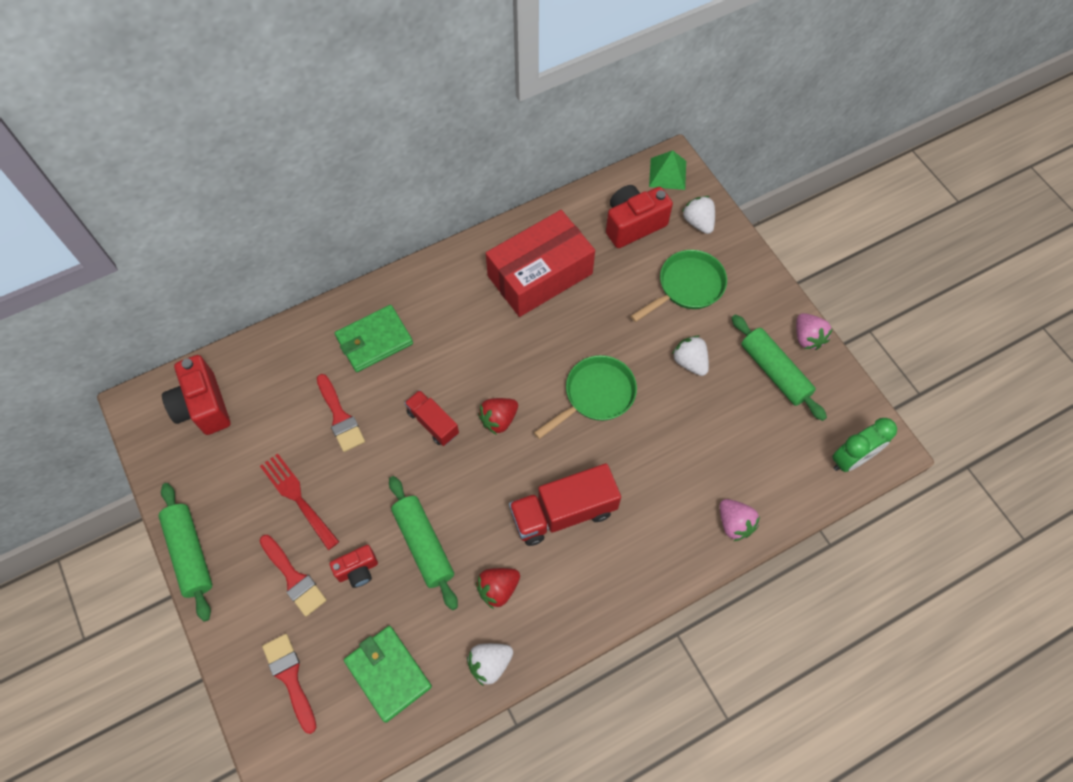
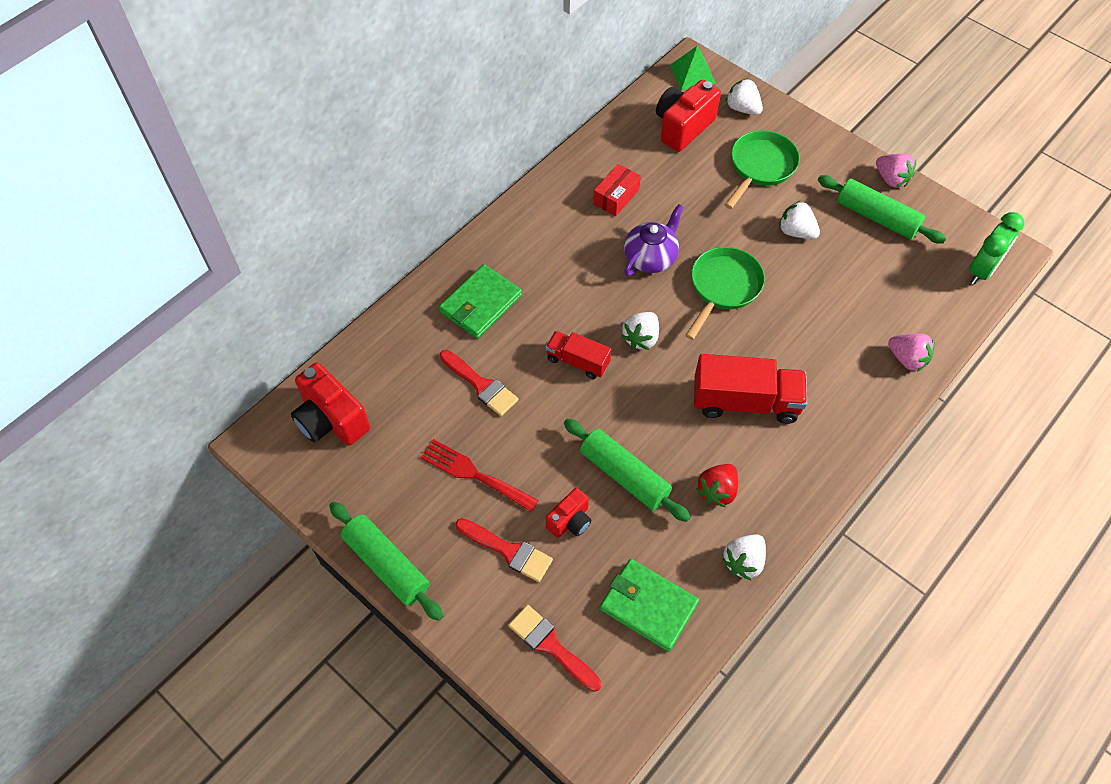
camera: 20 degrees left, 5 degrees down
(499, 420) = (641, 338): red strawberry -> white strawberry
(540, 275) = (616, 196): red box -> red box, size x0.46
(543, 344) = (651, 257): none -> purple teapot
(563, 513) = (745, 401): red truck -> red truck turned 135 degrees counterclockwise

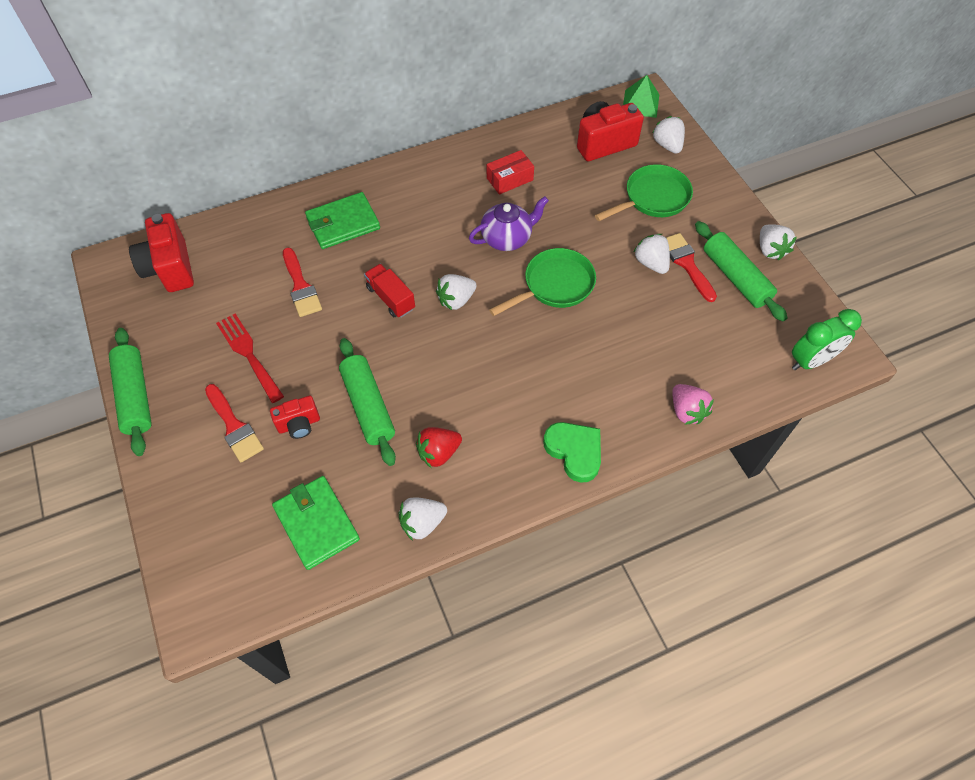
camera: 25 degrees right, 0 degrees up
(551, 645) = (216, 519): red brush -> red brush (687, 264)
(745, 401) = (512, 388): red truck -> none
(835, 437) = (574, 451): none -> green heart
(891, 179) = (770, 250): pink strawberry -> white strawberry

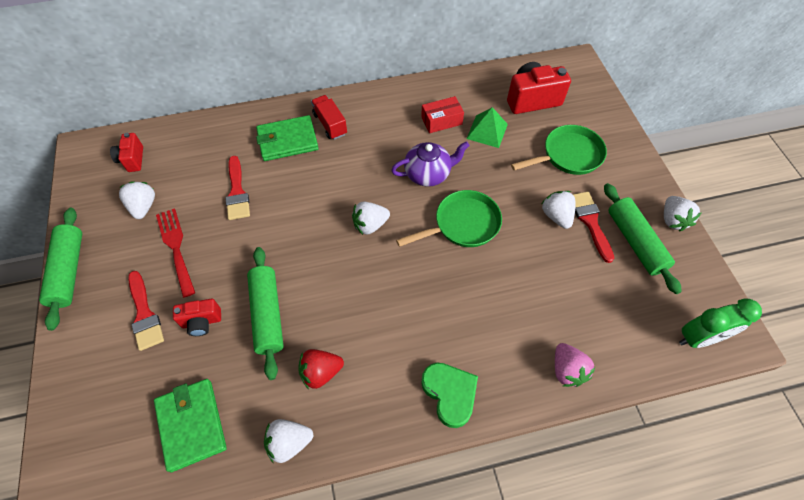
camera: 10 degrees right, 0 degrees up
(170, 268) = (132, 159): red camera -> red camera, size x0.58
(391, 298) = (312, 214): red truck -> red truck (330, 124)
(640, 103) = (571, 68): green pyramid -> green pyramid (487, 131)
(667, 145) = (589, 109): white strawberry -> white strawberry (143, 207)

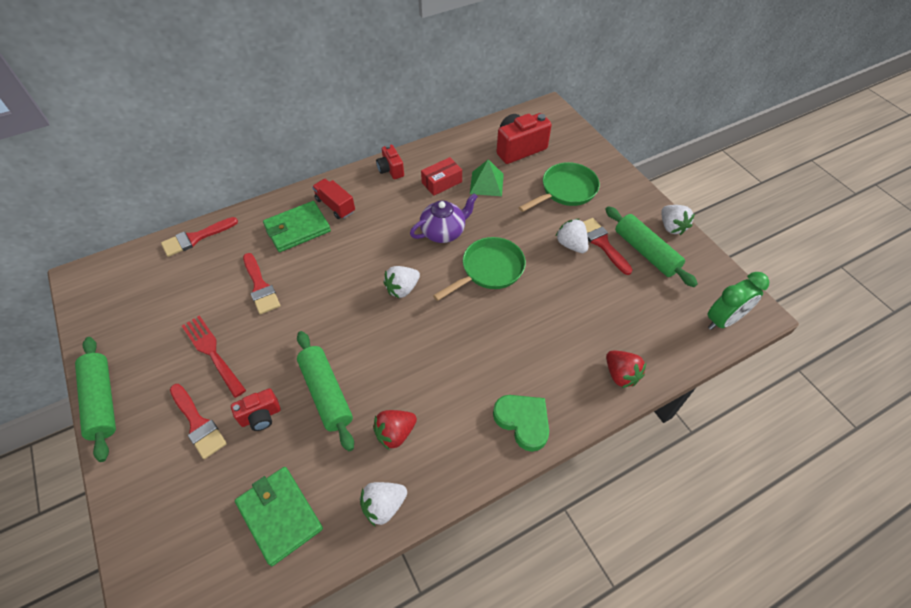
camera: 15 degrees left, 5 degrees down
(132, 159) = (139, 278): red camera -> red camera (391, 170)
(143, 207) = (165, 321): white strawberry -> none
(192, 130) = (196, 238): none -> red brush
(567, 370) = (620, 375): pink strawberry -> red strawberry

